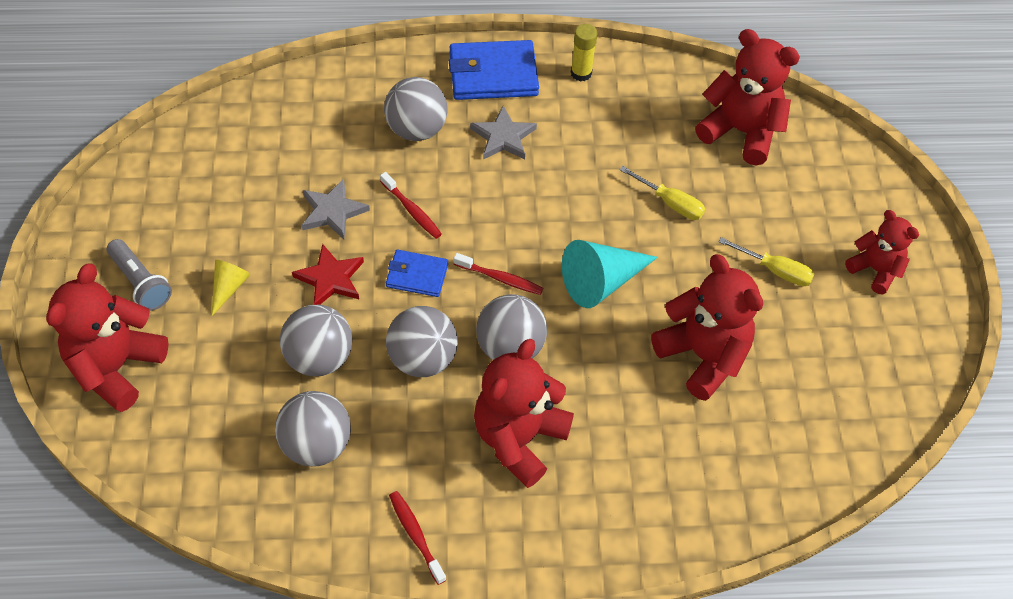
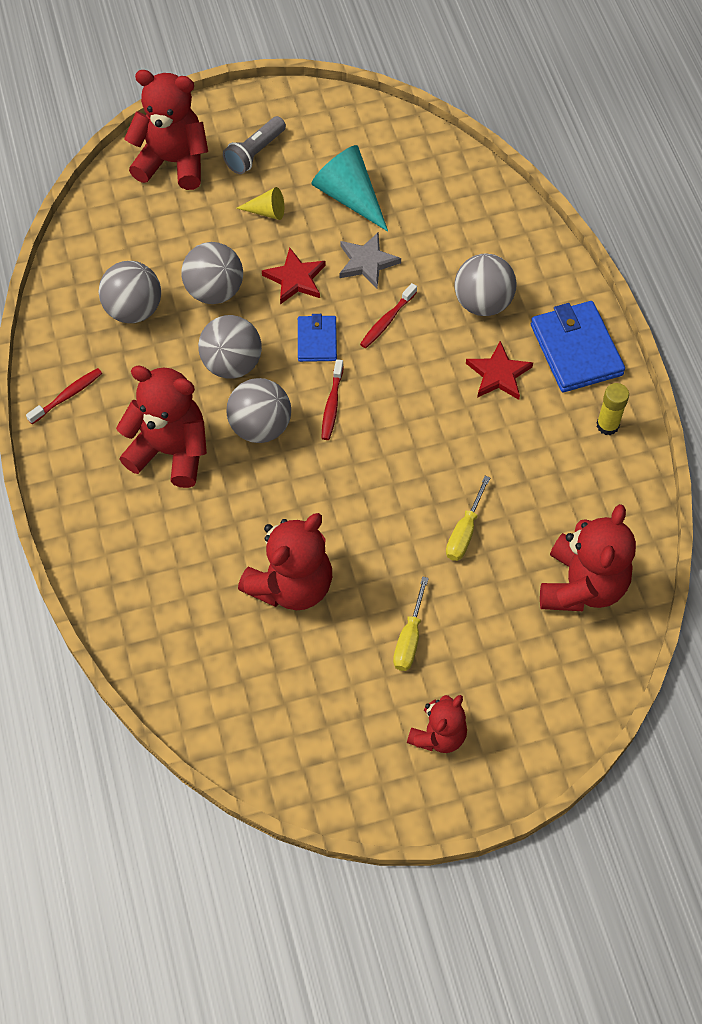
camera: 80 degrees right, 5 degrees up
(503, 137) = (498, 374): grey star -> red star
(601, 281) = (352, 487): turquoise cone -> turquoise cone (349, 196)

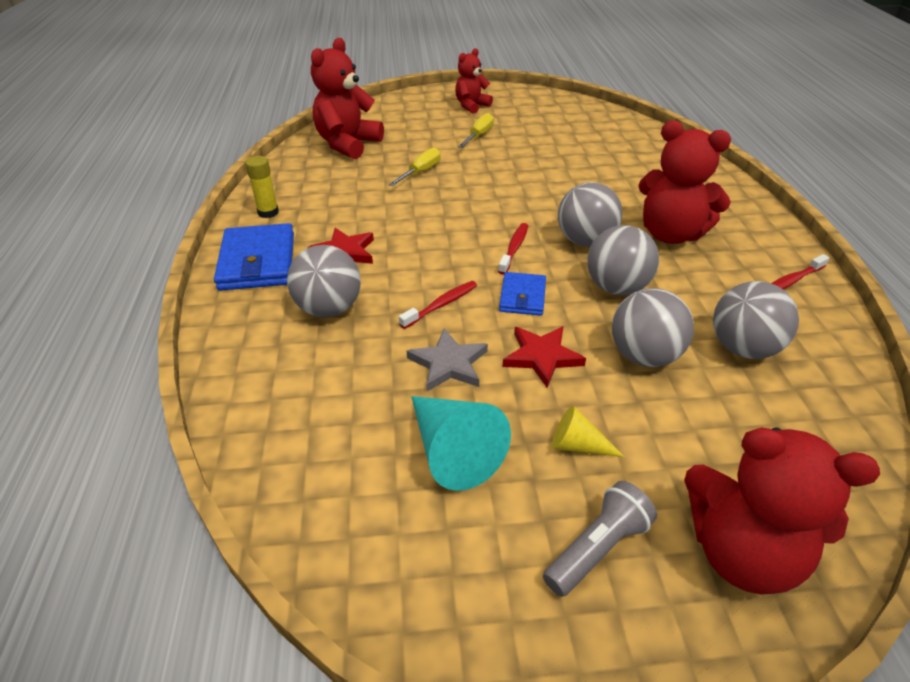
camera: 170 degrees left, 20 degrees down
(291, 585) = (561, 161): red teddy bear -> none

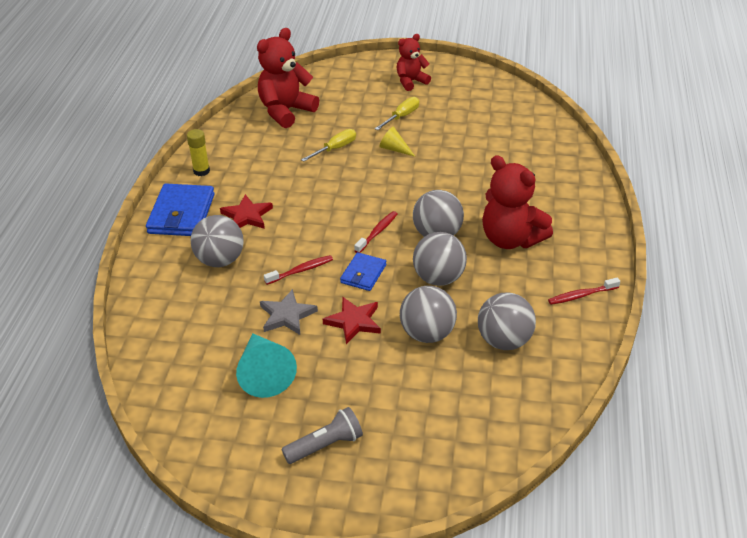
camera: 15 degrees right, 0 degrees up
(578, 445) = (346, 385): yellow cone -> yellow cone (394, 149)
(741, 552) = (412, 465): red teddy bear -> none

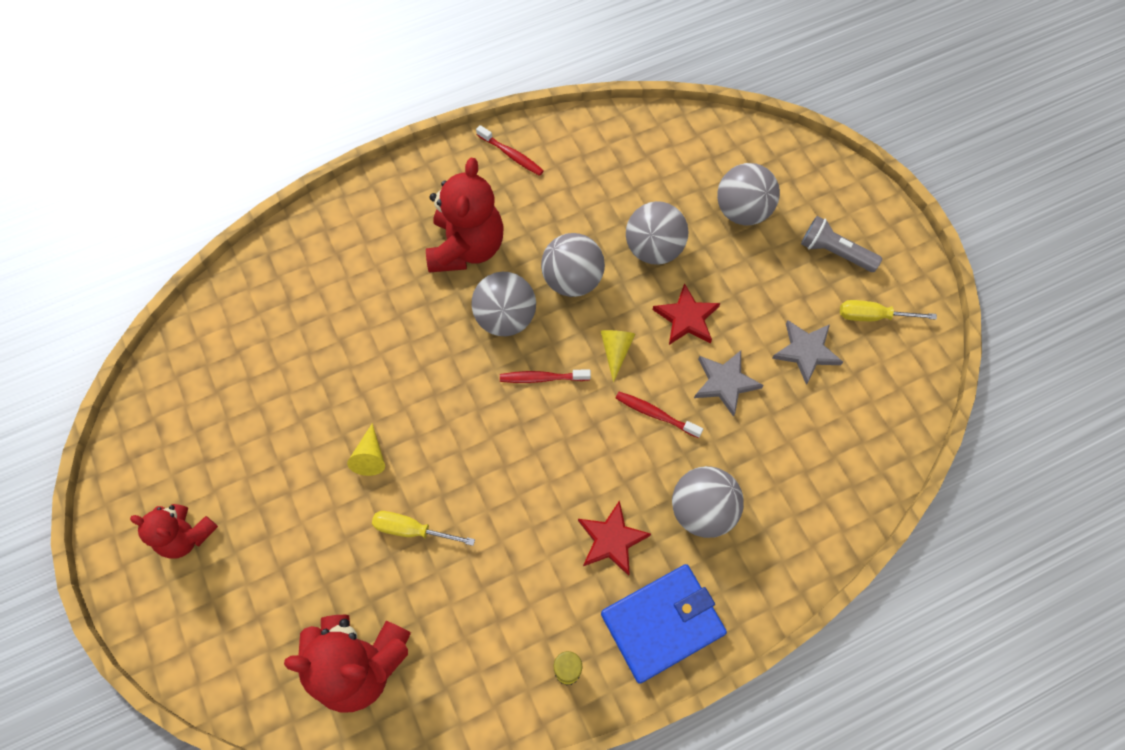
camera: 125 degrees left, 25 degrees up
(264, 373) = (806, 351): turquoise cone -> grey star
(363, 274) = (616, 351): blue wallet -> yellow cone
(402, 116) = (288, 493): yellow screwdriver -> yellow screwdriver (872, 316)
(504, 341) = (616, 186): grey ball -> grey ball (742, 211)

